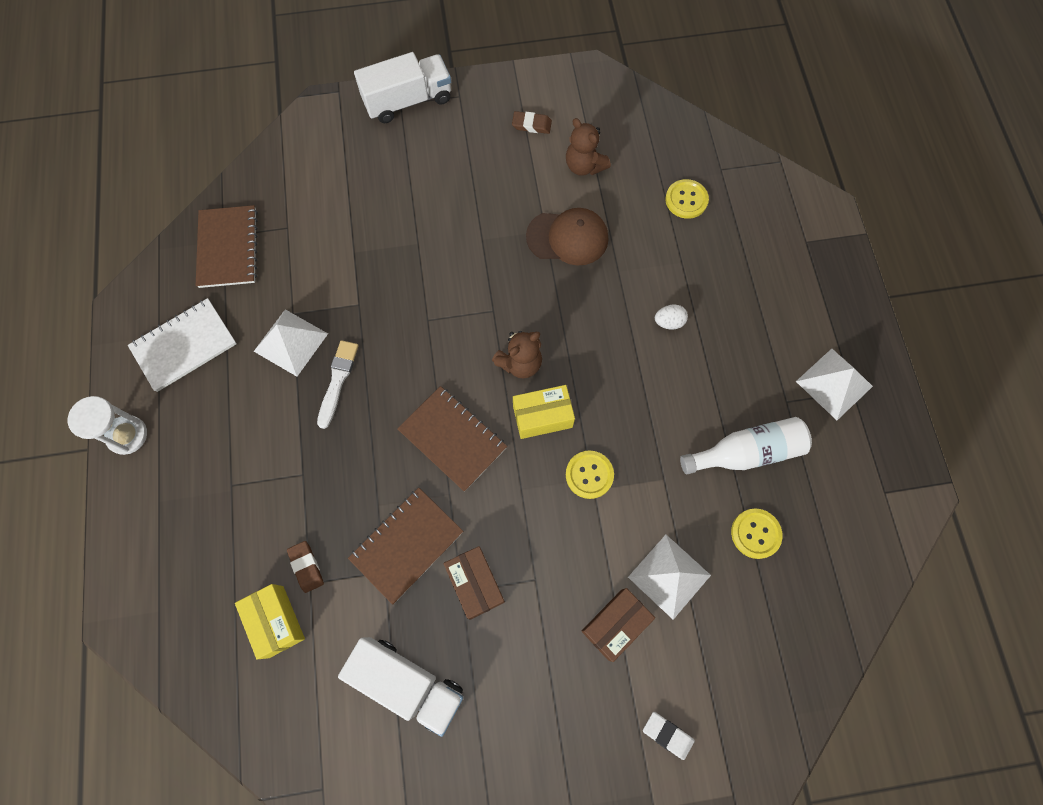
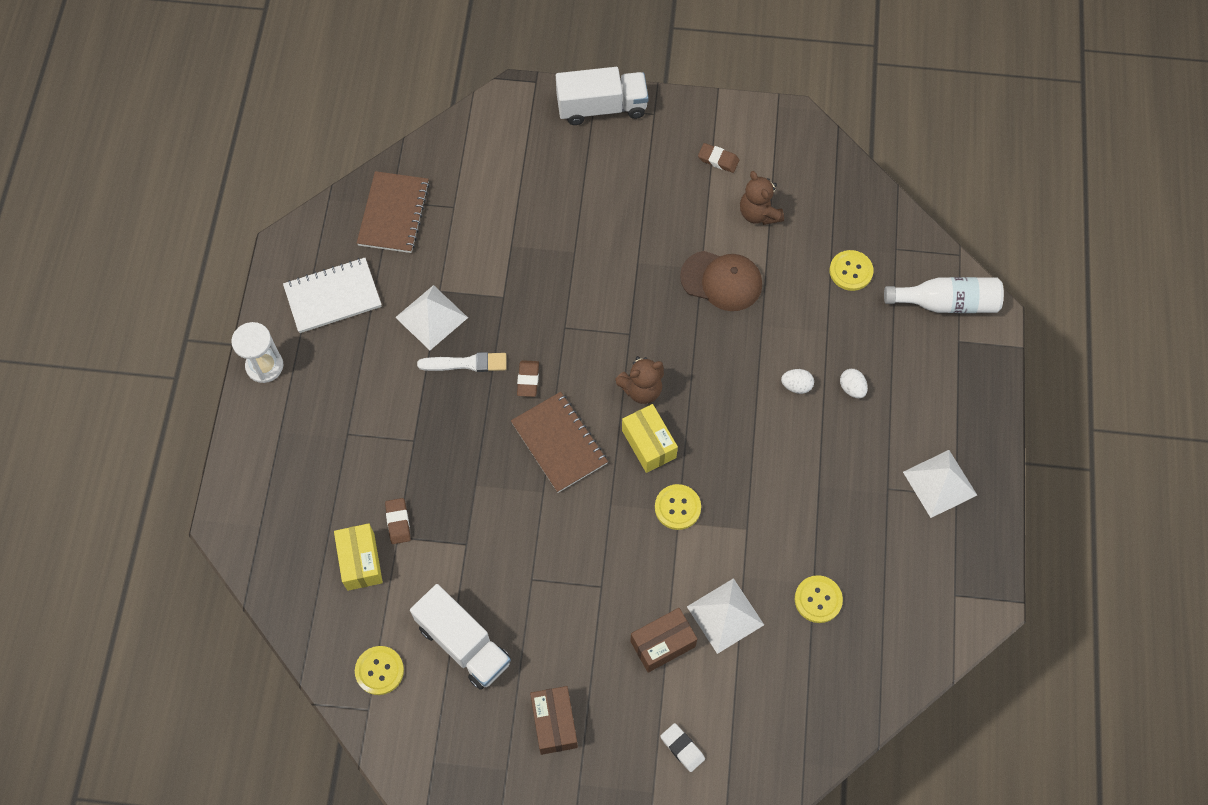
camera: 15 degrees right, 5 degrees down
(324, 740) = (379, 671): none -> yellow button
(337, 380) = (466, 363): white brush -> white brush turned 60 degrees clockwise
(404, 382) = (528, 380): none -> brown eraser
(406, 545) = (492, 526): brown notebook -> none
(475, 584) = (546, 576): brown box -> brown box (554, 723)
(542, 416) = (649, 444): yellow box -> yellow box turned 60 degrees clockwise
(722, 311) = (852, 388): none -> white egg
(746, 452) = (833, 525): white bottle -> white bottle (947, 303)

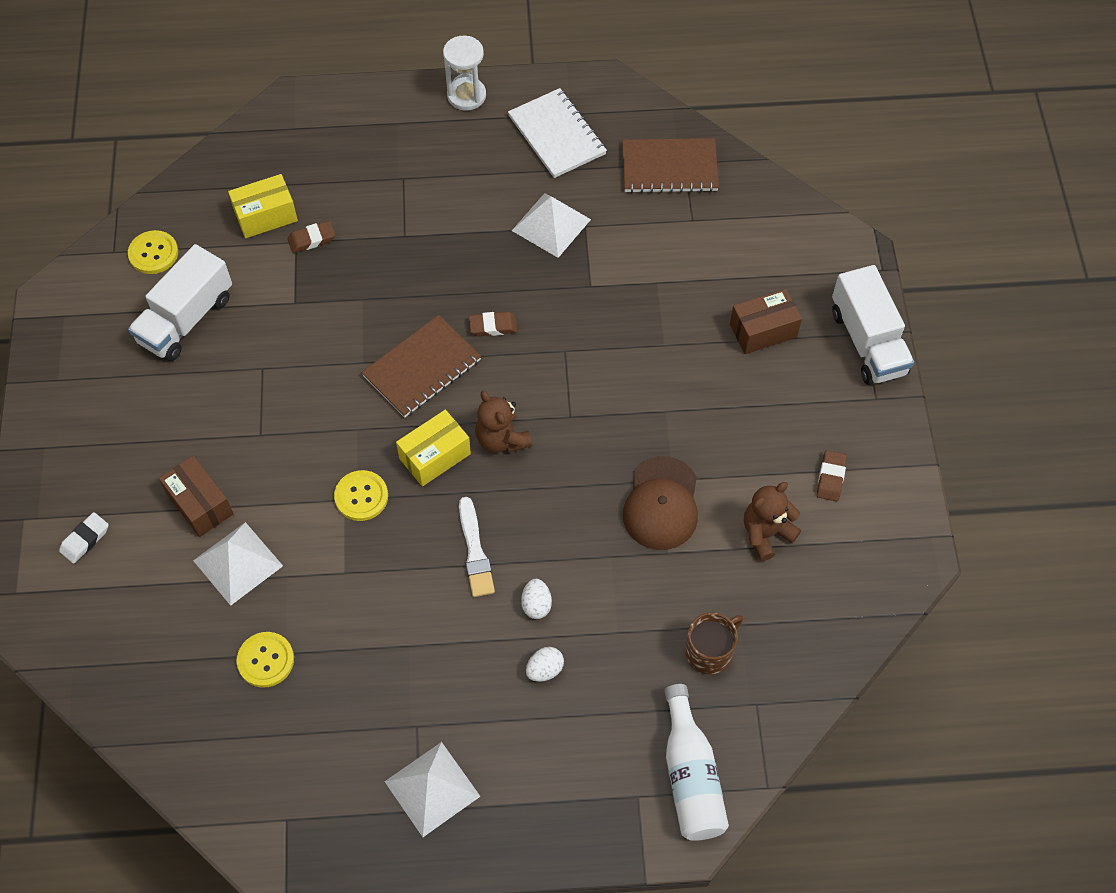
camera: 80 degrees right, 5 degrees down
(466, 363) = (502, 266): white brush -> white brush (475, 551)
(554, 723) = (107, 414): brown box -> brown box (763, 330)
(851, 271) = (709, 651): yellow button -> brown mug

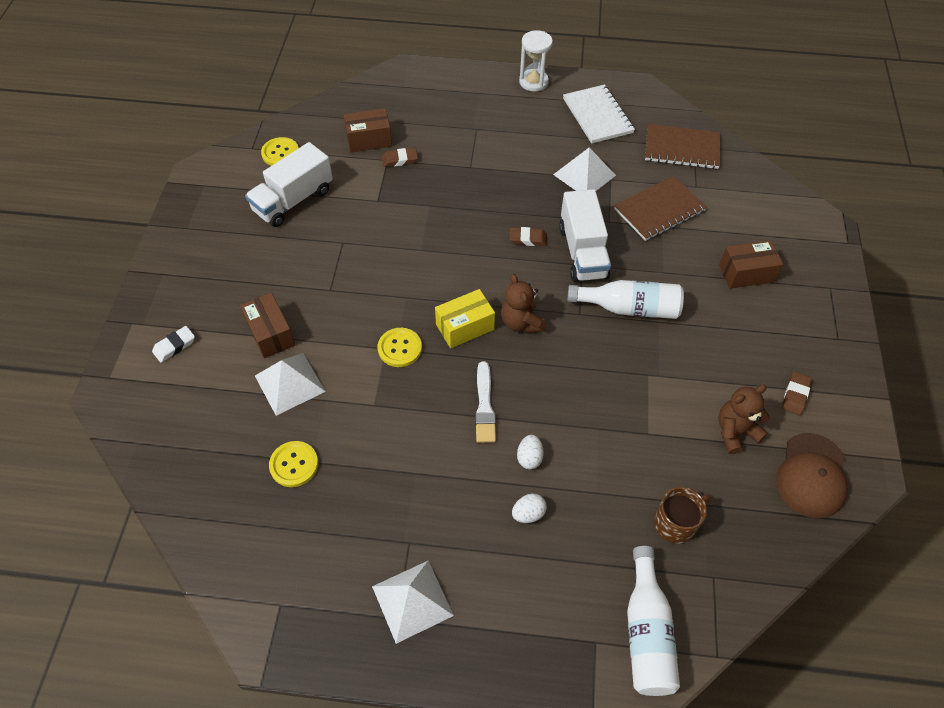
camera: 10 degrees right, 5 degrees down
(266, 216) = (369, 140): yellow box -> brown box
(422, 368) = (466, 261): brown notebook -> brown notebook (659, 210)
(628, 399) = (629, 308): none -> white bottle
(661, 504) = (647, 393): brown cap -> brown cap (811, 475)
(867, 342) = (833, 294): white truck -> white truck (582, 252)

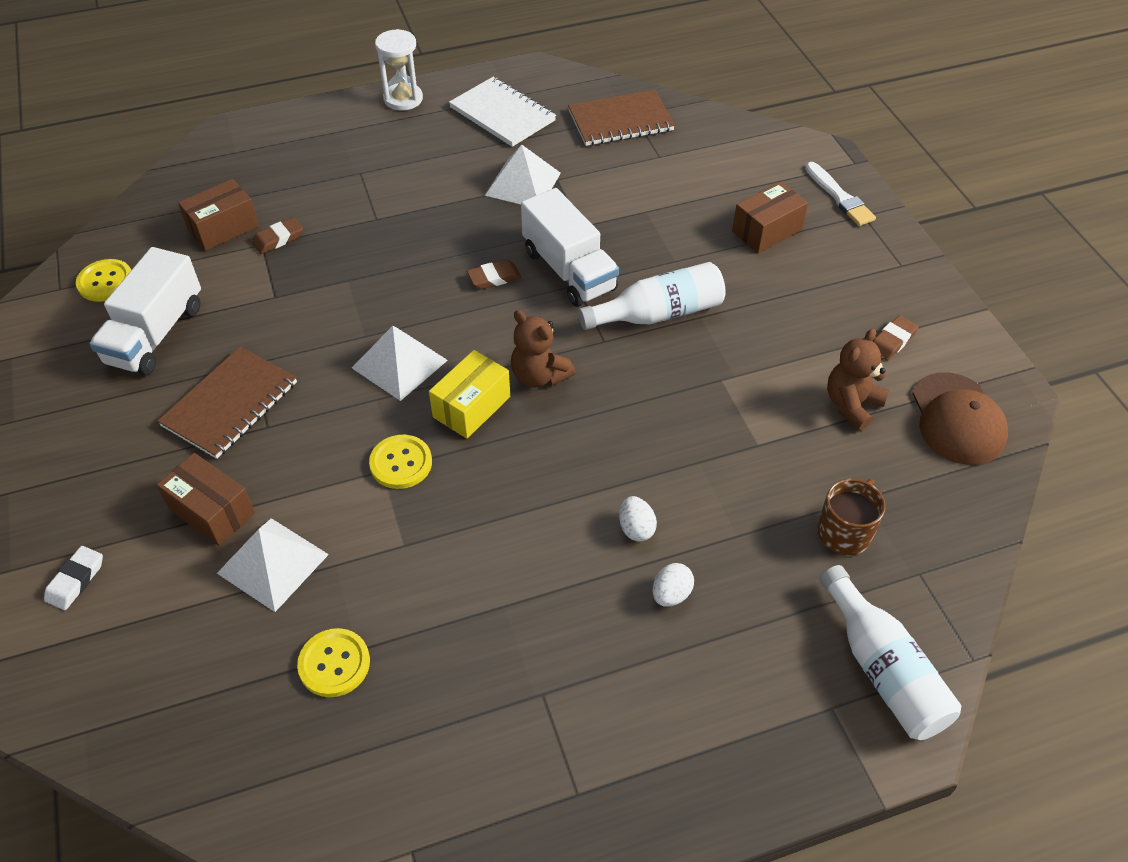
camera: 25 degrees left, 5 degrees down
(412, 601) = (585, 763): white pyramid -> white pyramid (399, 364)
(484, 406) = (547, 490): white brush -> white brush (839, 197)
(659, 210) = (632, 195): brown notebook -> brown notebook (230, 404)
(795, 395) = (892, 341): brown eraser -> brown eraser turned 45 degrees clockwise

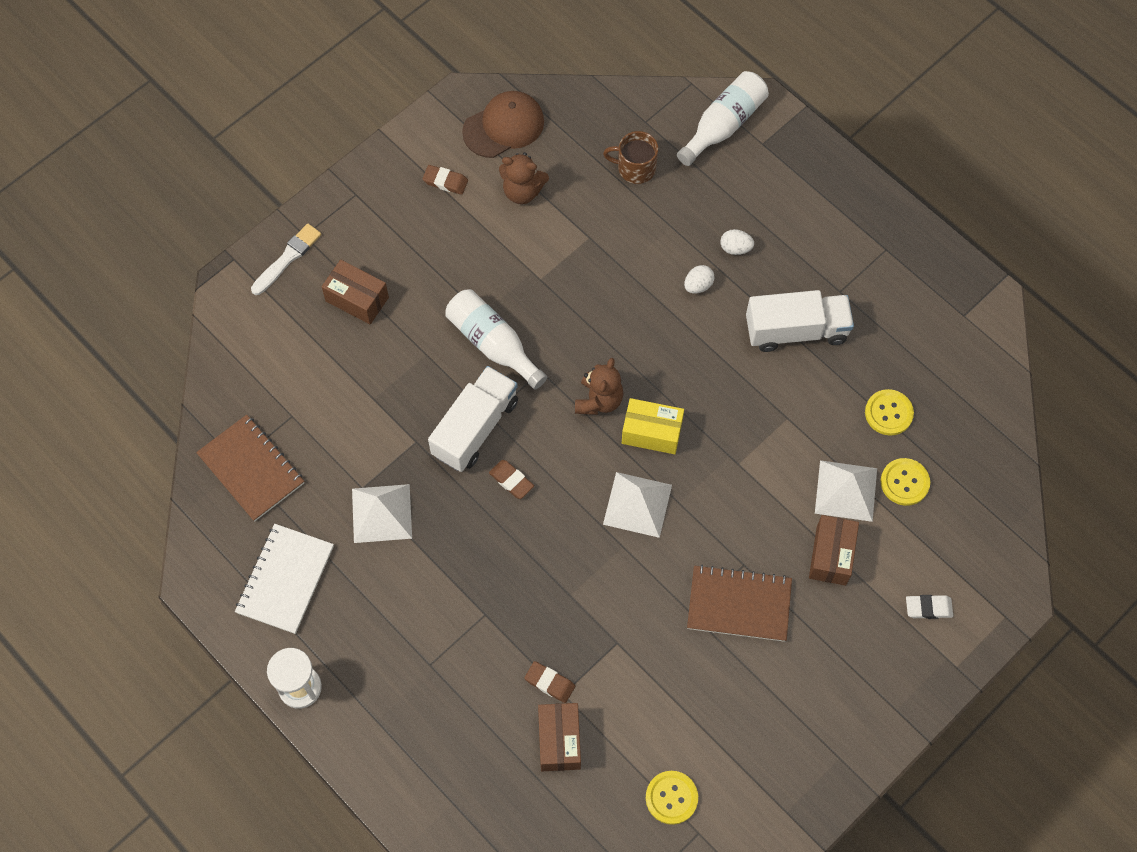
camera: 115 degrees left, 15 degrees up
(155, 334) = (704, 711): white truck -> white truck (796, 330)
(223, 228) = (559, 741): brown box -> brown box turned 60 degrees clockwise
(401, 463) = (725, 454): yellow button -> yellow button (904, 482)

